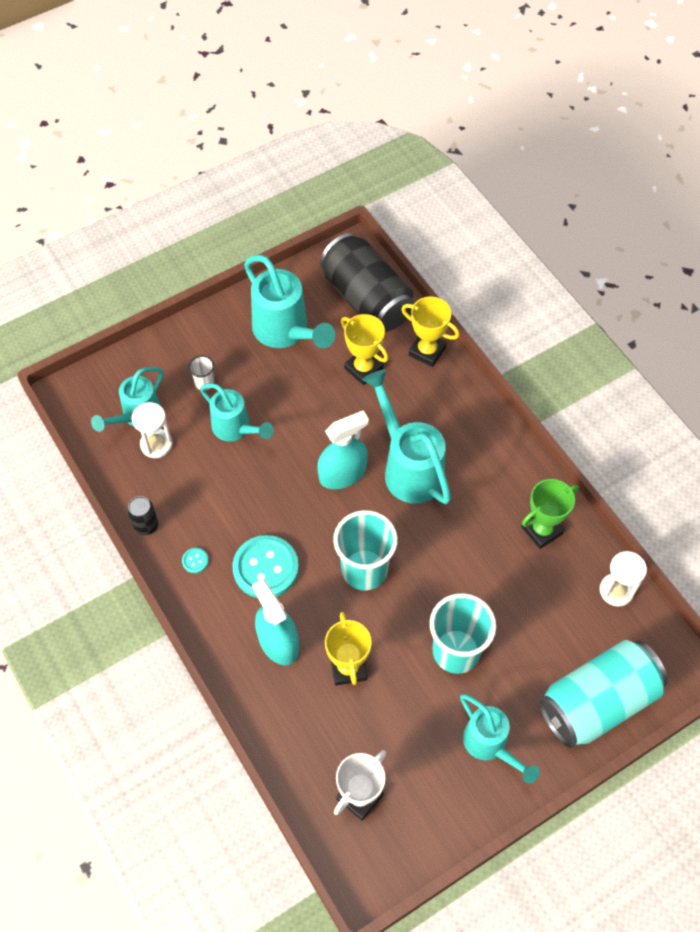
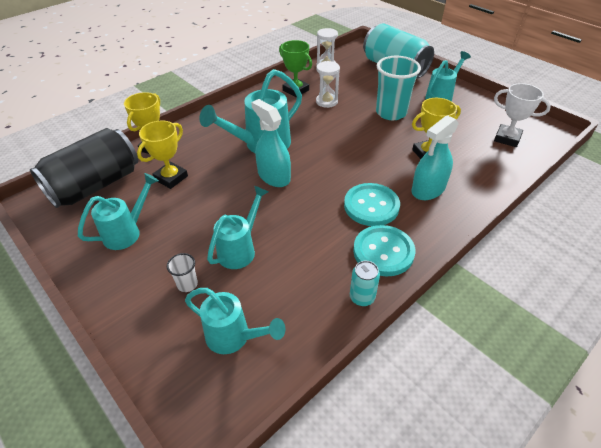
camera: 100 degrees left, 15 degrees down
(146, 525) = (362, 297): black can -> turquoise can
(156, 444) = (267, 310): white hourglass -> white hourglass (326, 101)
(195, 561) = (383, 252): turquoise button -> turquoise button, size x2.47
(286, 332) = (127, 232): turquoise watering can -> turquoise watering can, size x0.65
(364, 570) = (351, 155): turquoise cup -> none

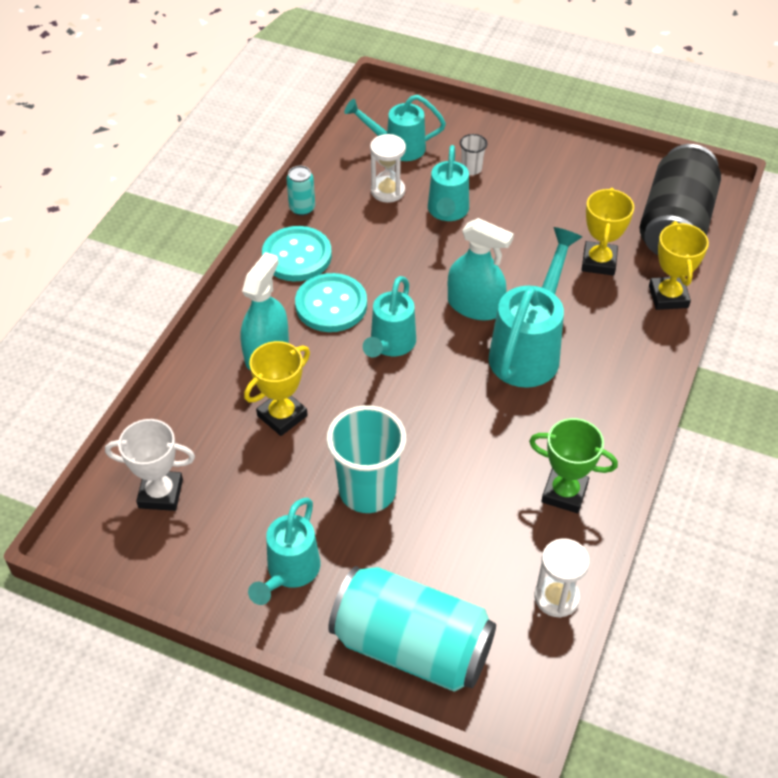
camera: 155 degrees right, 5 degrees up
(127, 232) = (578, 191): turquoise watering can -> turquoise watering can (390, 345)
(326, 101) = (491, 481): white hourglass -> white hourglass (388, 191)

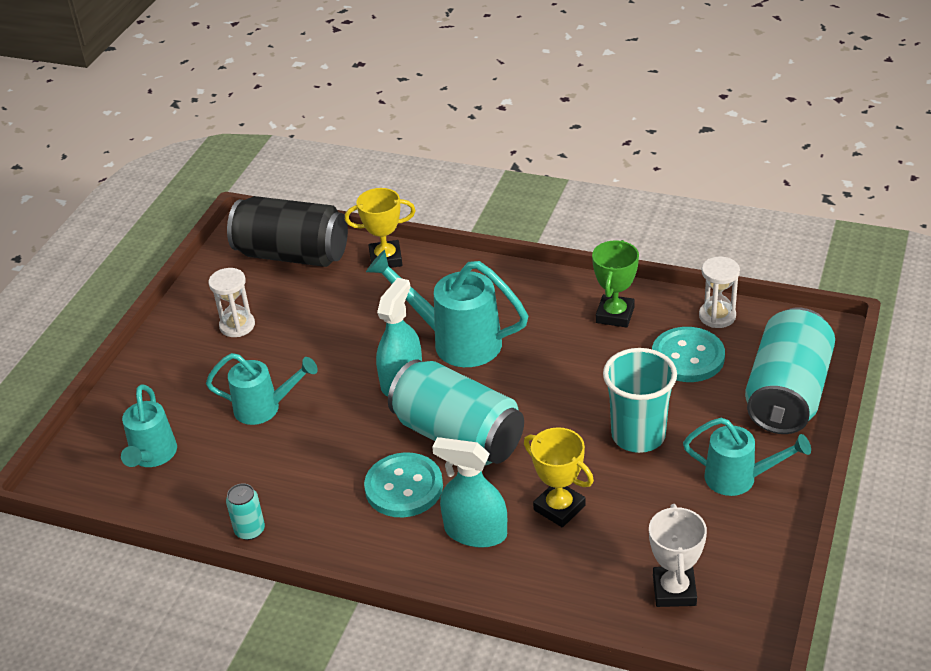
camera: 90 degrees left, 10 degrees down
(297, 256) = (329, 525): turquoise button -> turquoise button (688, 357)
(388, 191) = (226, 458): white hourglass -> white hourglass (237, 325)
(390, 345) = (458, 436): turquoise watering can -> turquoise can
(471, 169) = (197, 394): white cup -> none
(599, 262) = (341, 300): yellow trophy -> none

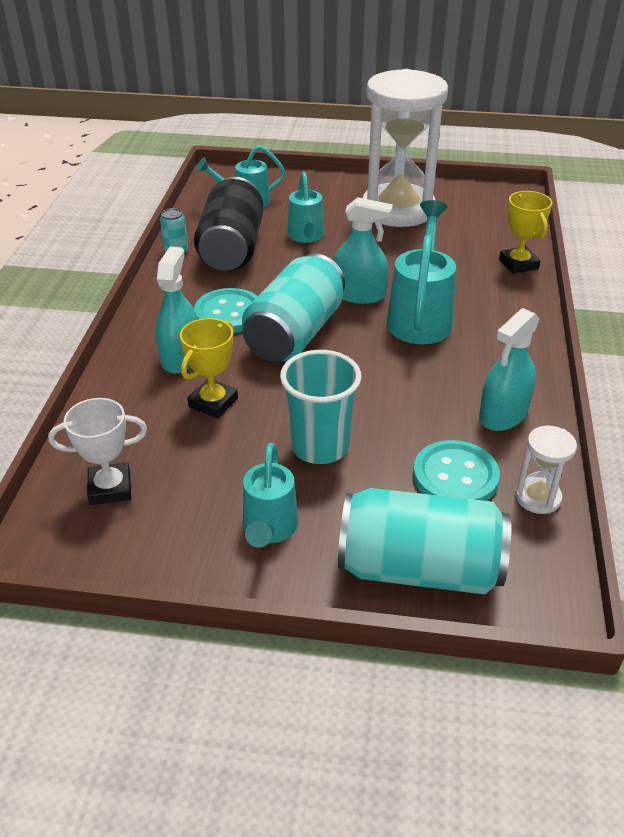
camera: 75 degrees right, 0 degrees up
(237, 325) = (398, 209): white hourglass -> white hourglass, size x2.46
(292, 254) = (499, 219): black can -> black can (232, 248)
(615, 315) = (503, 414): green trophy -> turquoise spray bottle

